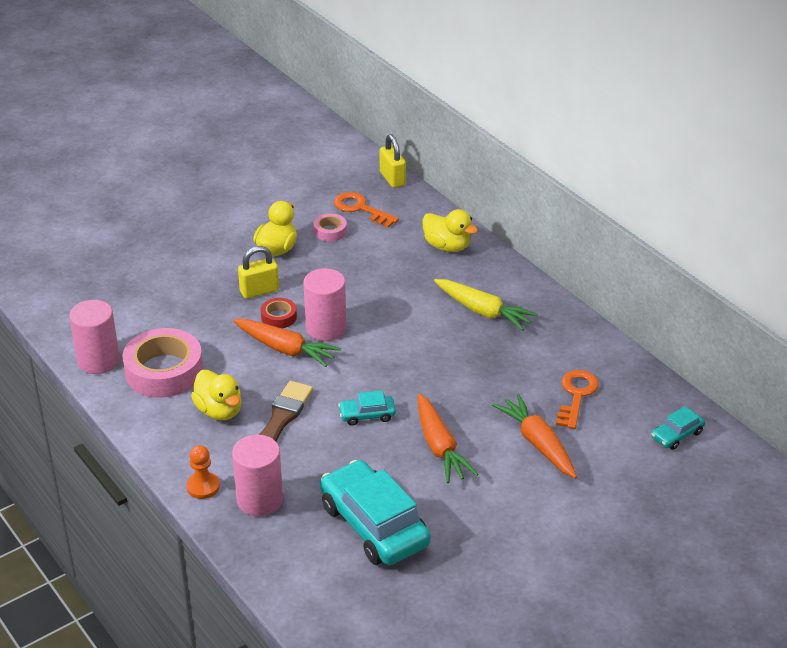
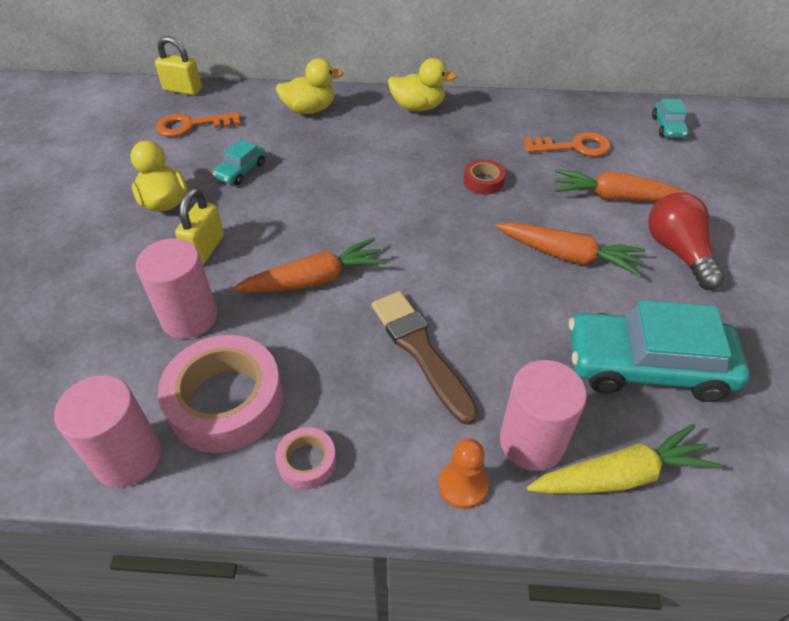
camera: 50 degrees left, 10 degrees up
(219, 411) = (348, 390): yellow duck -> yellow duck (418, 107)
(279, 317) = (261, 257): red tape -> red tape (483, 181)
(326, 328) = (320, 235): pink cylinder -> pink cylinder (189, 317)
(330, 231) = (192, 157): pink tape -> pink tape (307, 461)
(367, 415) = (476, 278): turquoise car -> turquoise car (241, 170)
(483, 311) = (415, 136): yellow carrot -> yellow carrot (620, 475)
(510, 498) = (677, 251): none -> red light bulb
(576, 395) = (574, 147): orange key -> orange key turned 120 degrees clockwise

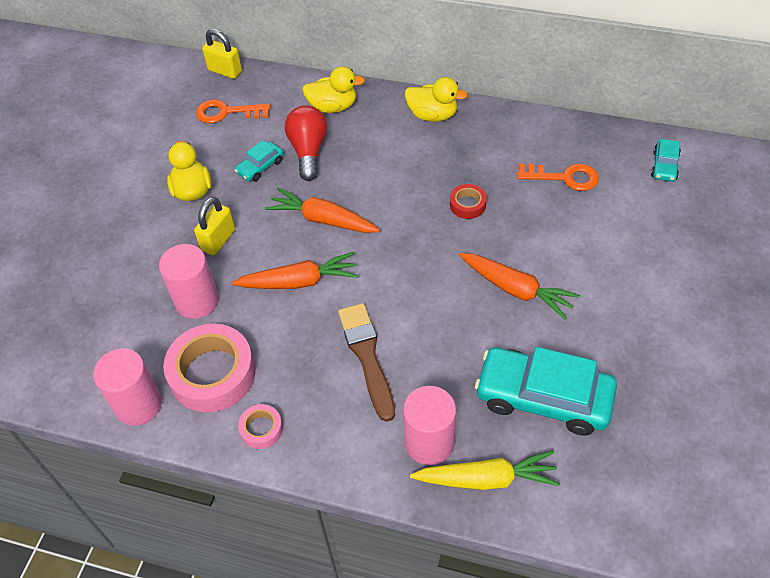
camera: 15 degrees right, 5 degrees up
(463, 485) = (368, 465): orange pawn -> none
(616, 197) = (582, 237): orange carrot -> orange carrot (323, 219)
(677, 251) = (614, 299): red light bulb -> red light bulb (308, 151)

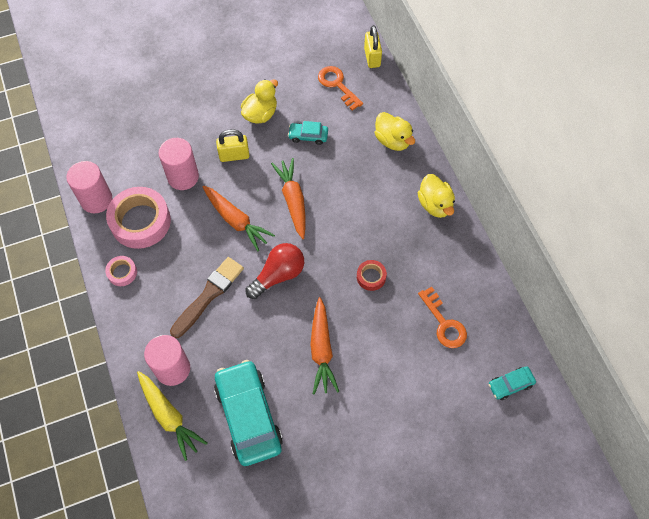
camera: 50 degrees right, 10 degrees up
(308, 151) = (342, 153): red light bulb -> red light bulb (278, 275)

